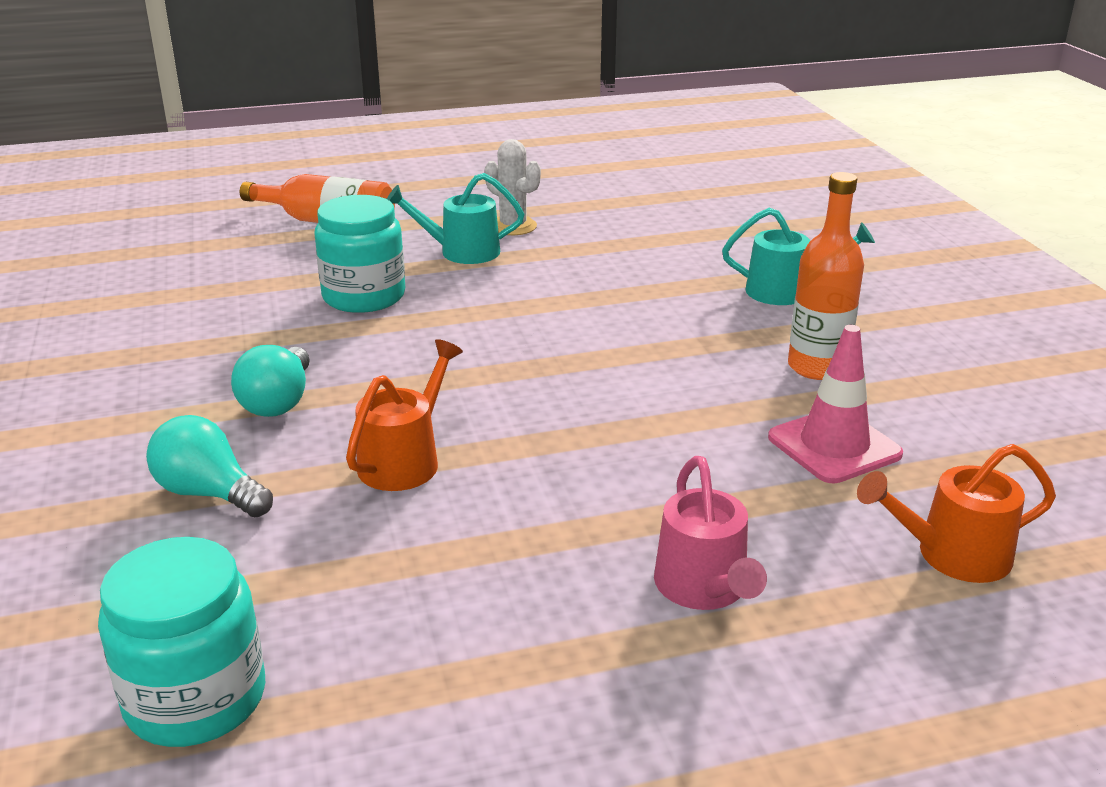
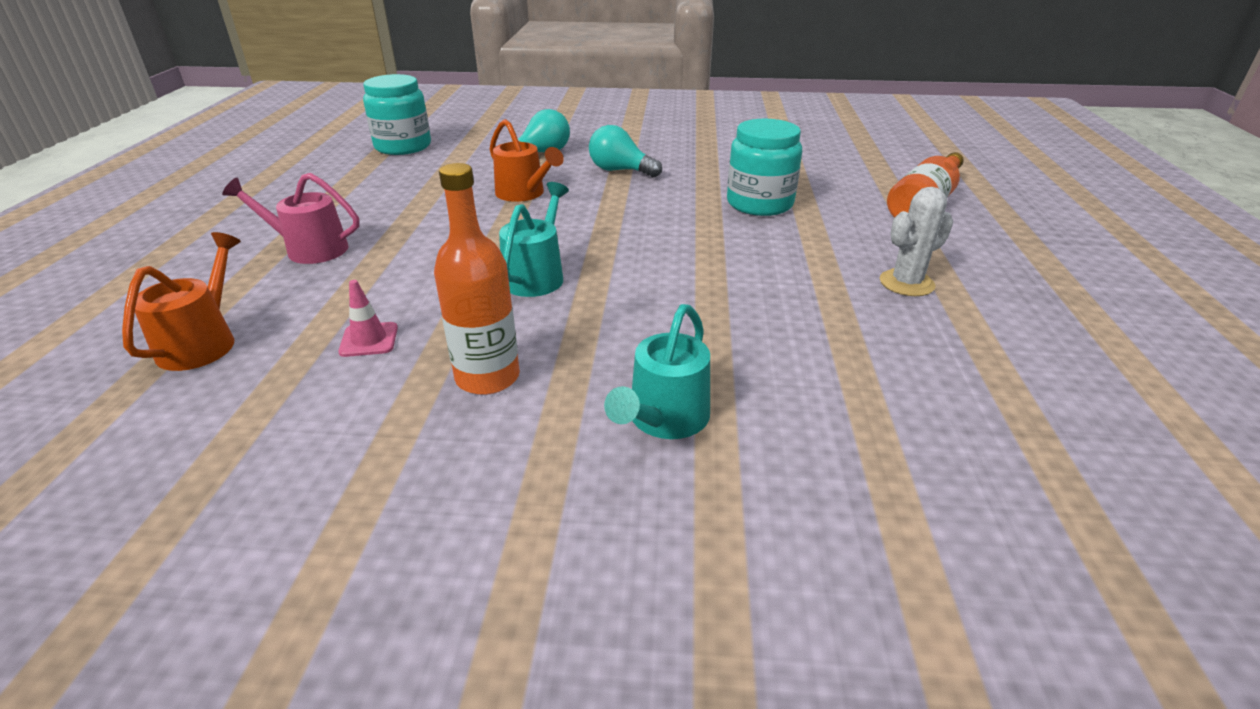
camera: 110 degrees right, 5 degrees up
(461, 252) = (841, 249): turquoise watering can -> turquoise watering can (536, 275)
(834, 446) = (369, 340): pink traffic cone -> pink traffic cone, size x0.56

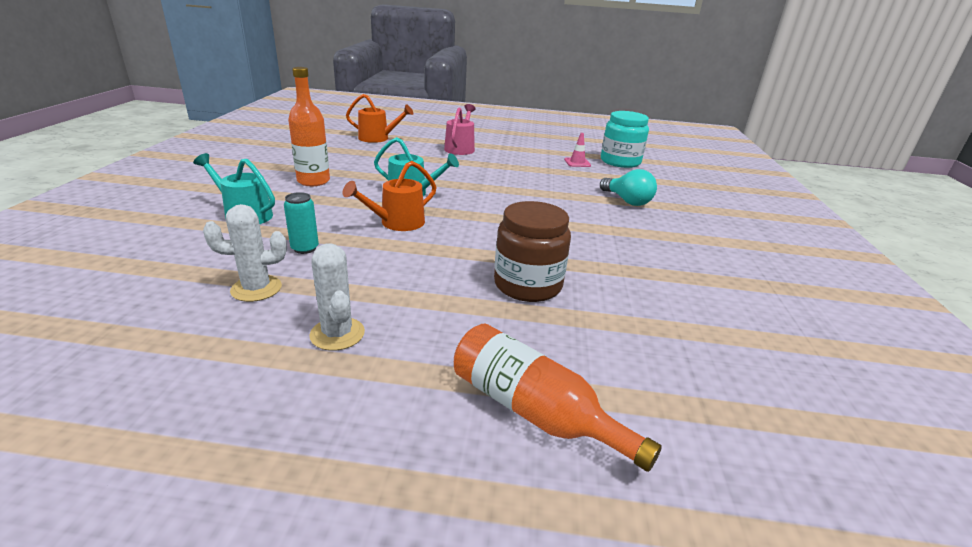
camera: 90 degrees right, 5 degrees down
(369, 340) = (362, 161): pink traffic cone -> pink traffic cone (577, 162)
(524, 194) = (539, 193): orange watering can -> orange watering can (396, 223)
(620, 171) = (597, 228): turquoise light bulb -> none
(753, 334) = (305, 248): none -> turquoise can
(759, 203) = (527, 285): turquoise jar -> brown jar
(869, 347) = (256, 289): none -> white cactus

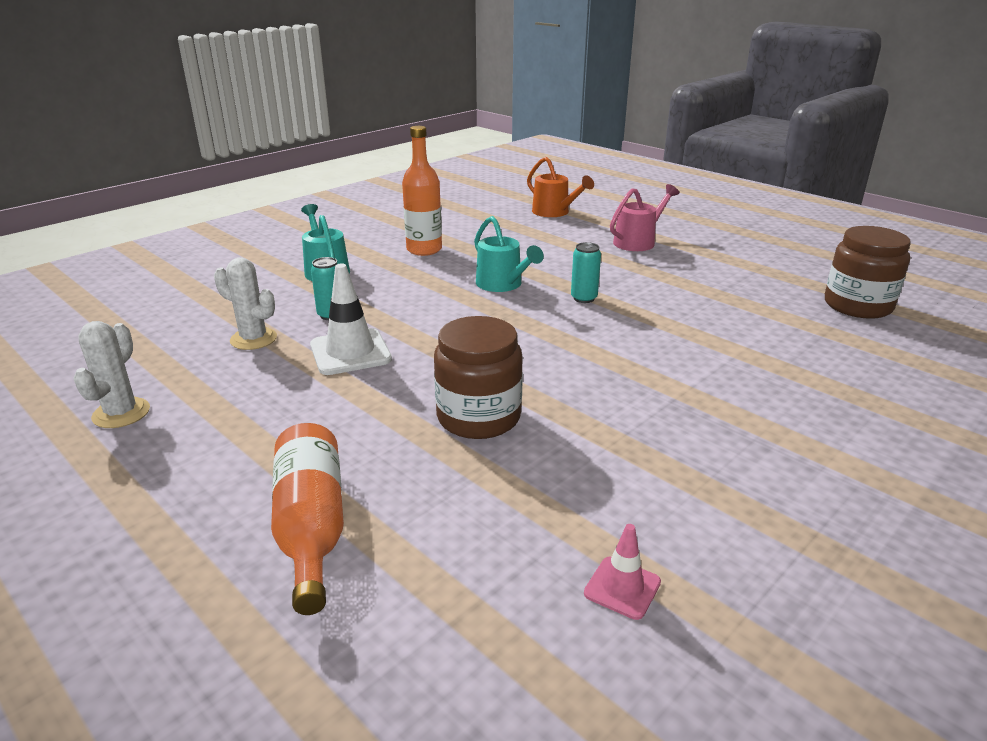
camera: 40 degrees right, 0 degrees up
(337, 334) = (259, 397): white cactus -> white cactus (121, 413)
(366, 272) = (350, 352): none -> white traffic cone
(396, 223) = (442, 313): orange watering can -> none
(479, 190) = (584, 298): none -> turquoise can
(577, 162) = (780, 292): pink traffic cone -> pink traffic cone (622, 588)
(620, 162) = (857, 305): turquoise jar -> brown jar
(627, 201) = (771, 362): turquoise light bulb -> none

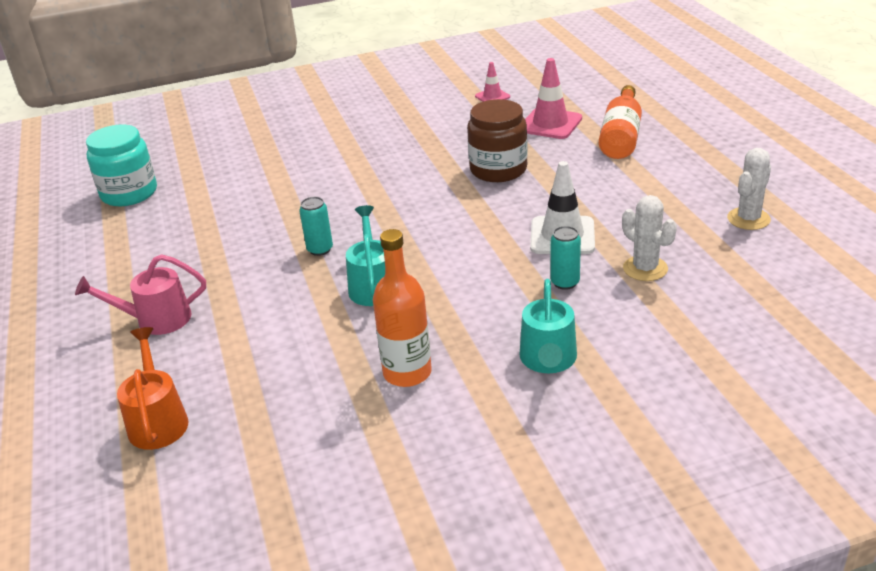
camera: 150 degrees left, 5 degrees up
(453, 530) = (550, 124): none -> pink traffic cone
(857, 305) = (129, 193): brown jar -> turquoise jar

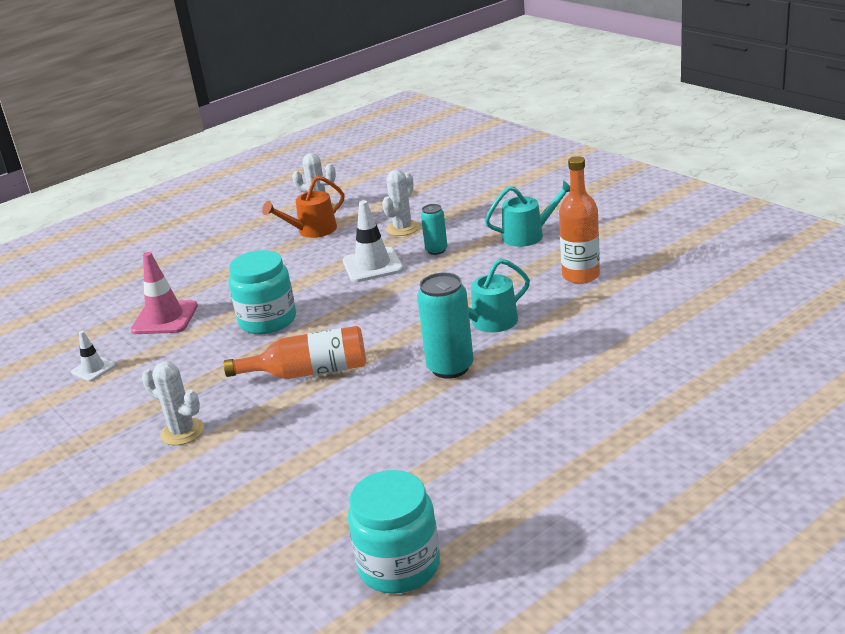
camera: 110 degrees left, 5 degrees down
(155, 320) = (615, 413): pink watering can -> none
(158, 420) = (721, 353): orange watering can -> orange watering can (312, 231)
(320, 249) = (450, 367): turquoise can -> turquoise can, size x1.74
(364, 128) = (182, 432): none -> white cactus
(492, 96) = (93, 369): pink traffic cone -> white traffic cone
(498, 169) = (268, 320): brown jar -> turquoise jar
(621, 136) = (190, 278): orange bottle -> orange bottle (309, 372)

